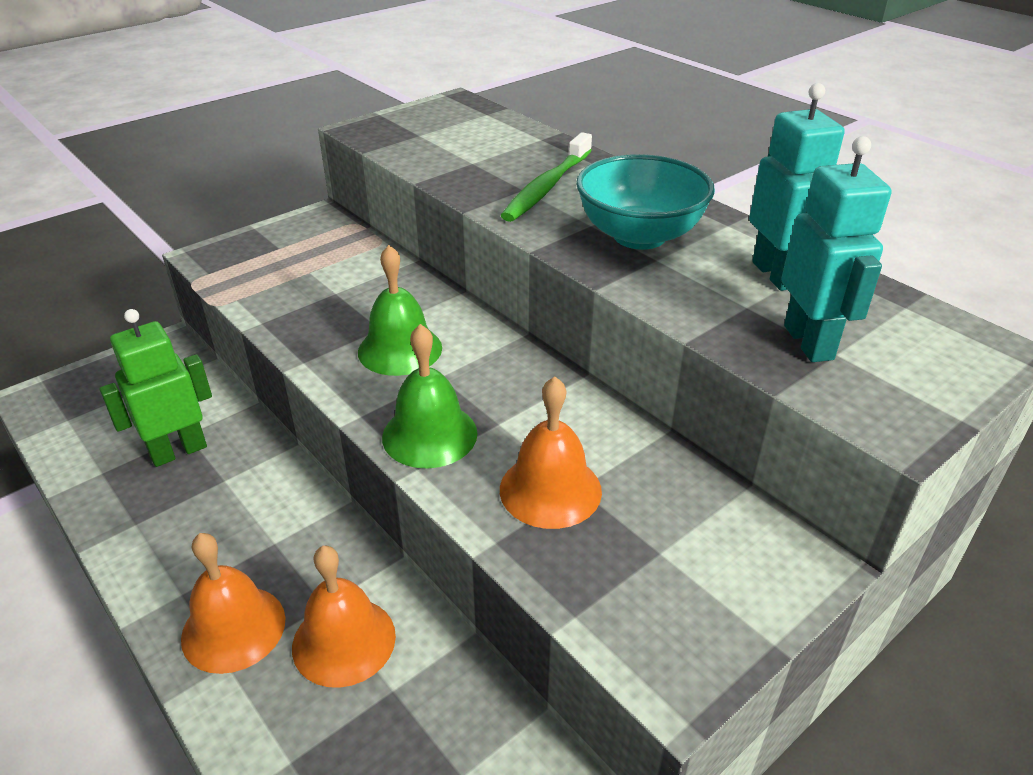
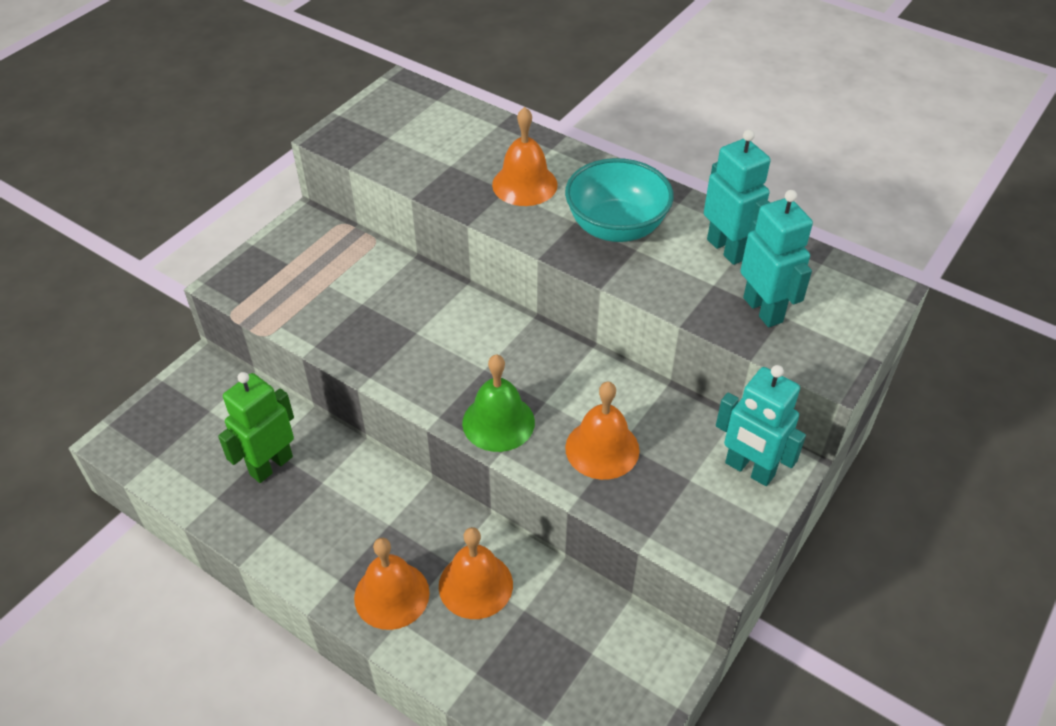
camera: 15 degrees left, 10 degrees up
(400, 349) = (442, 350): green bell -> none
(547, 187) = (524, 184): green toothbrush -> orange bell
(751, 557) = (749, 469): none -> turquoise robot

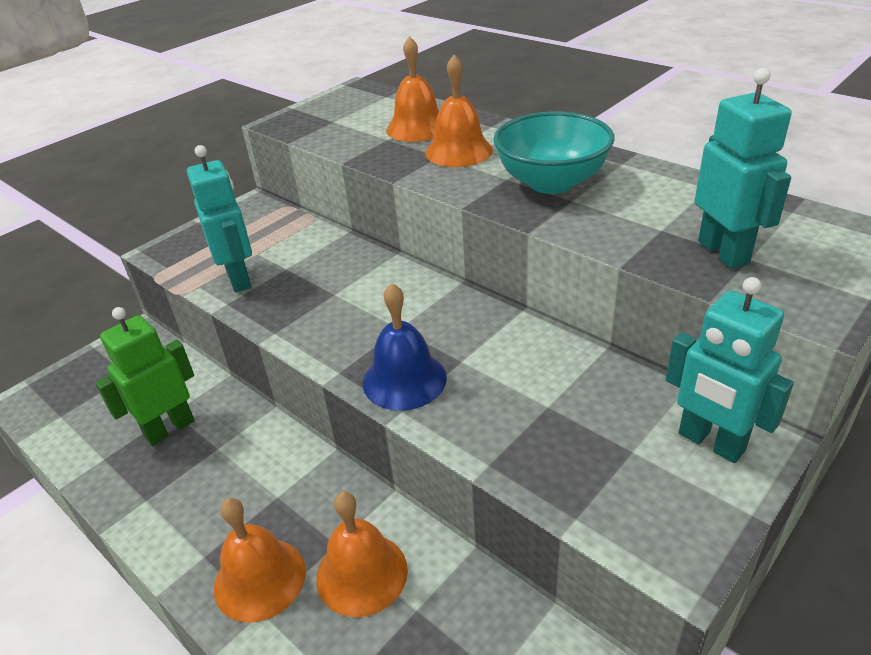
camera: 10 degrees right, 10 degrees down
(498, 422) = (404, 380): green bell -> blue bell
(602, 449) = (523, 412): orange bell -> orange bell (417, 128)
(727, 249) = (677, 199): turquoise robot -> turquoise robot (239, 279)

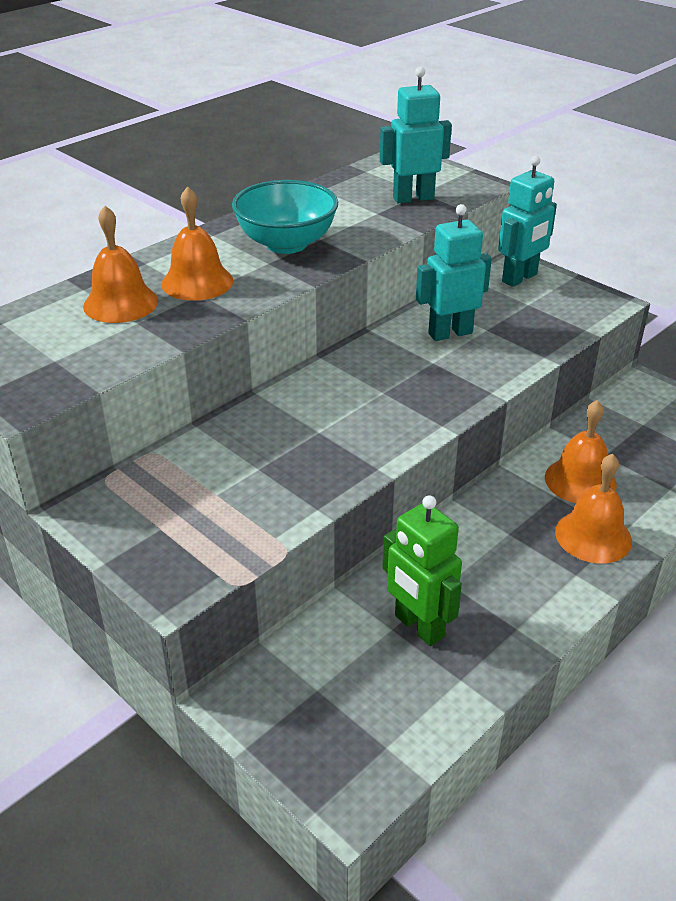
camera: 90 degrees left, 0 degrees up
(239, 279) = (270, 503): turquoise robot -> turquoise robot (450, 333)
(404, 380) = (455, 390): blue bell -> none

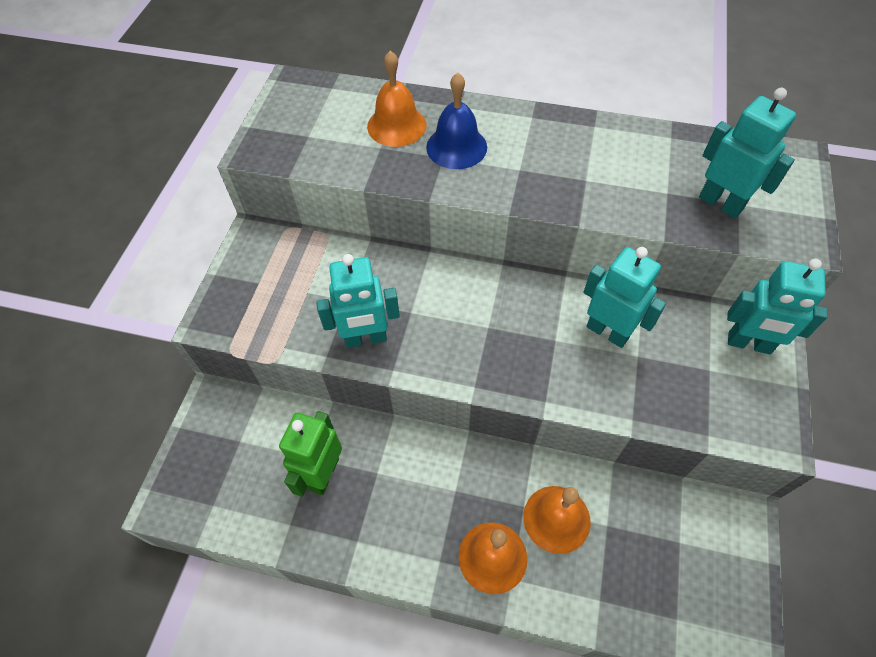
camera: 60 degrees right, 20 degrees up
(197, 282) = (456, 147): orange bell -> blue bell
(286, 244) = (557, 164): turquoise bowl -> none
(322, 472) = (366, 338): none -> turquoise robot

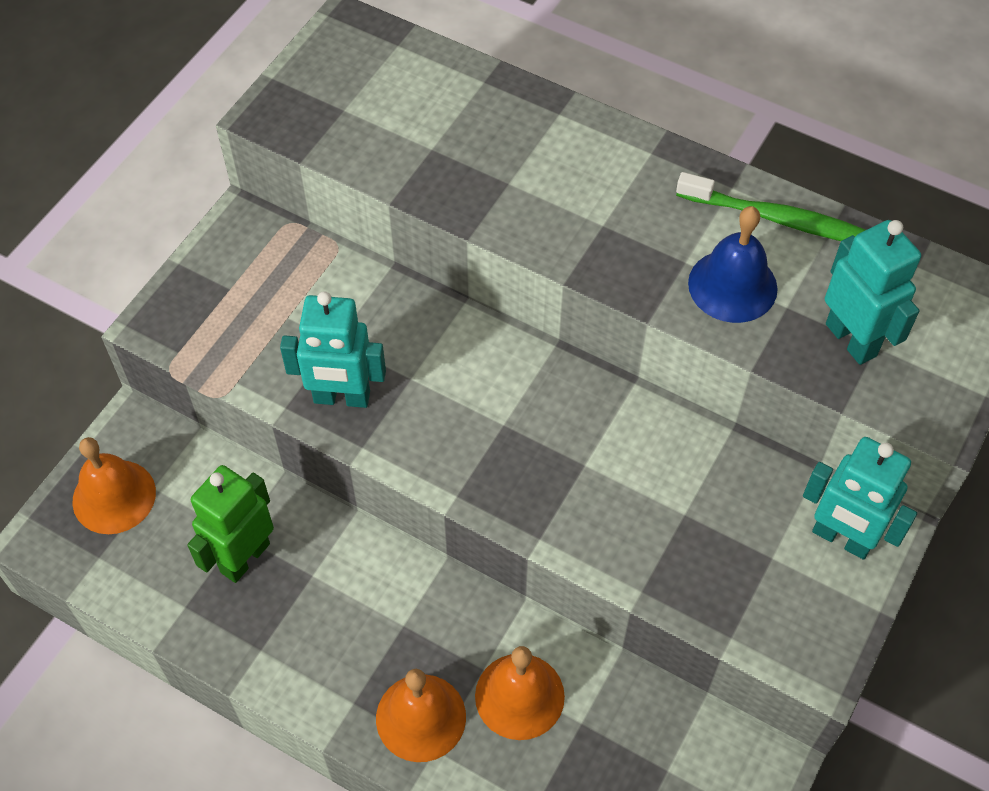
camera: 15 degrees right, 0 degrees up
(396, 125) = (464, 122): orange bell -> orange bell (114, 496)
(456, 147) = (532, 172): blue bell -> blue bell (732, 285)
(607, 332) = (658, 472): turquoise robot -> none
(634, 139) = (777, 219): none -> green toothbrush

